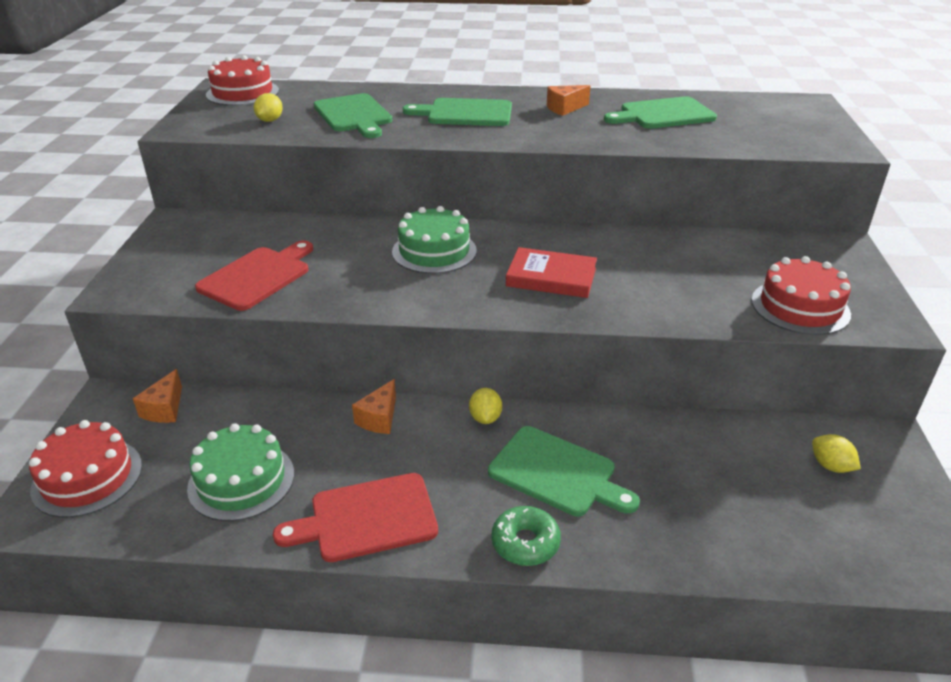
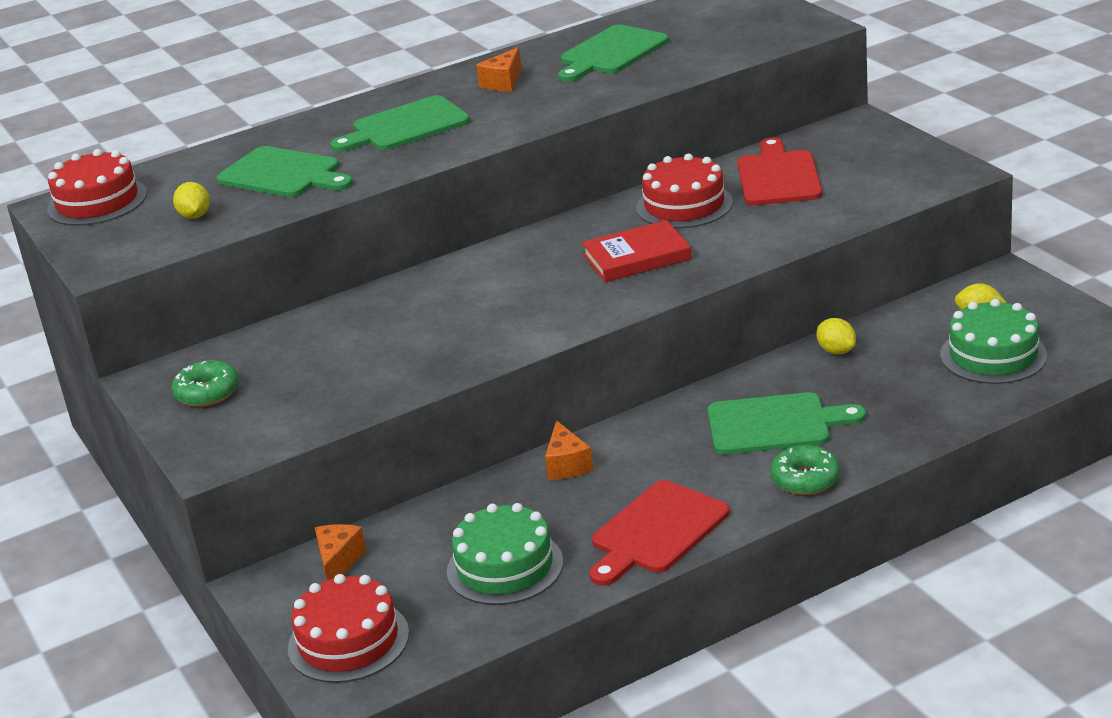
camera: 30 degrees left, 5 degrees down
(165, 409) = (338, 562): orange cheese -> orange cheese turned 150 degrees counterclockwise
(184, 244) = (207, 392): none -> green donut
(257, 276) = (343, 381): red cutting board -> red cutting board (778, 176)
(434, 251) = (491, 284): green cake -> green cake (993, 355)
(485, 418) = (664, 418): yellow lemon -> yellow lemon (836, 351)
(800, 307) = (875, 189): red cake -> red cake (684, 205)

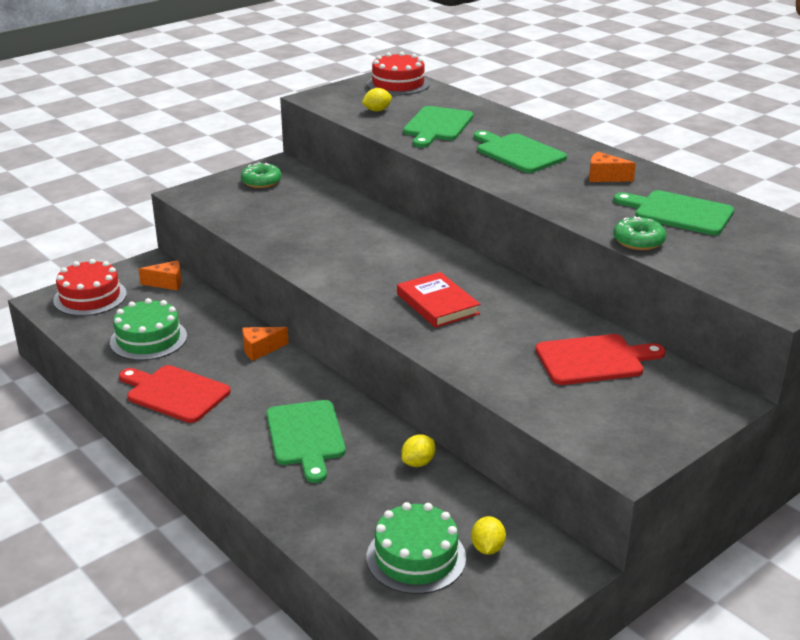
camera: 75 degrees right, 0 degrees up
(684, 205) = (529, 318): red cake -> none
(805, 479) = (228, 455): green donut -> green donut (638, 241)

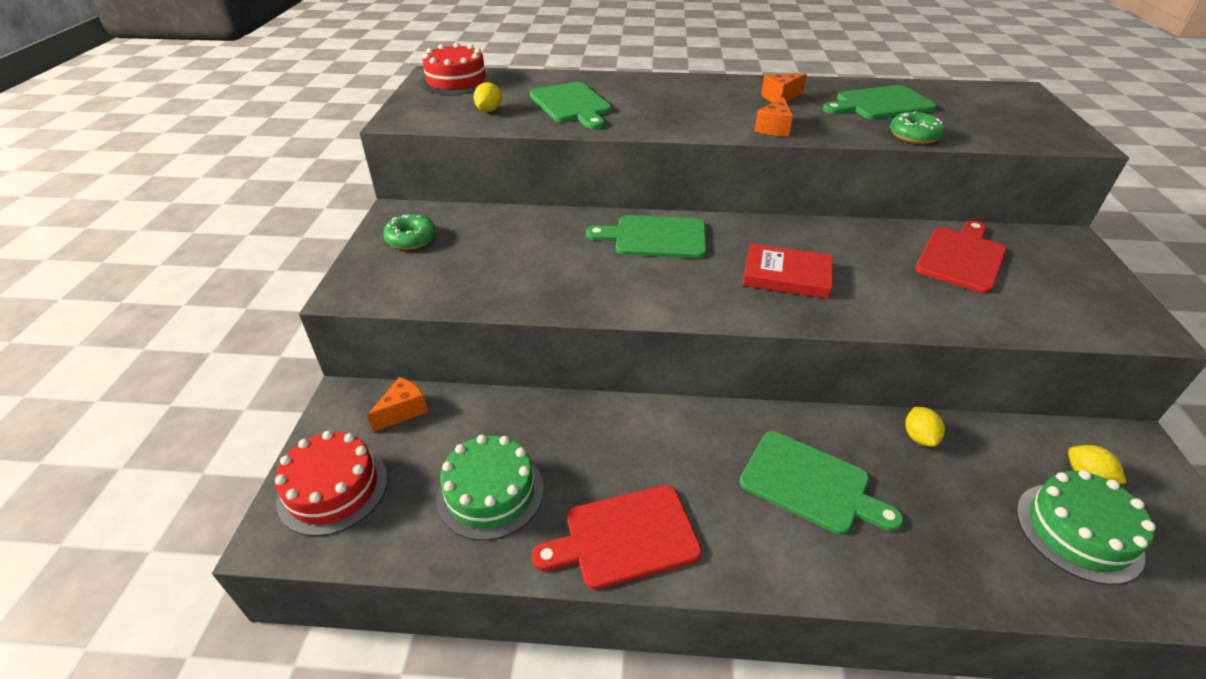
camera: 45 degrees left, 10 degrees up
(260, 349) = (620, 421): orange cheese -> orange cheese (774, 128)
(518, 153) = (682, 103): green cutting board -> green cutting board (655, 237)

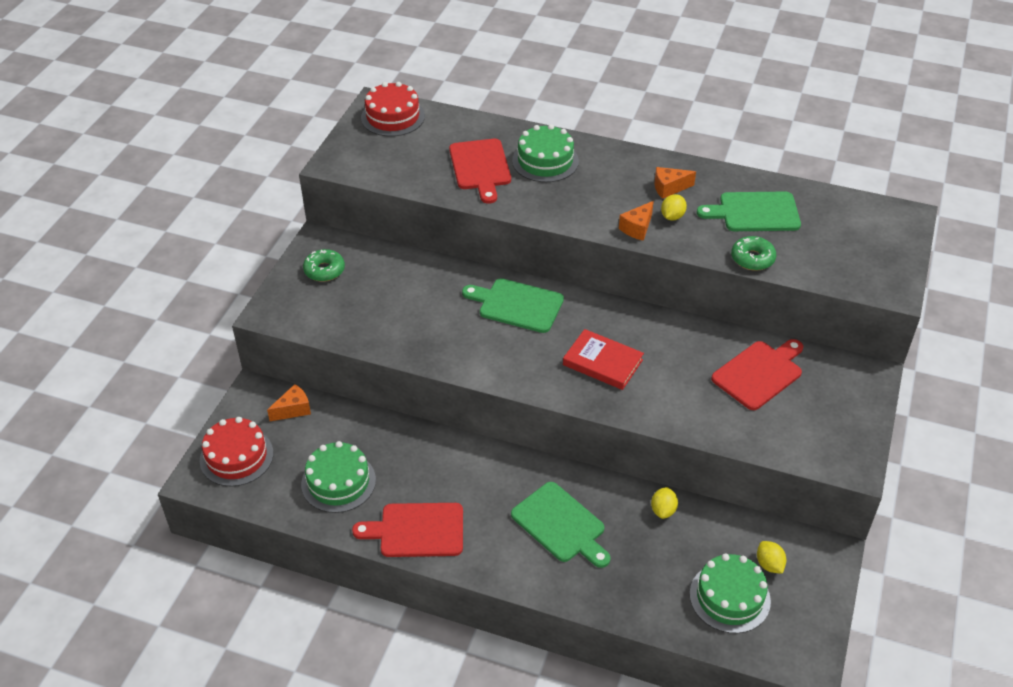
camera: 15 degrees right, 5 degrees up
(489, 110) = (408, 163): yellow lemon -> yellow lemon (672, 216)
(572, 105) = (480, 167): green cutting board -> red cutting board
(638, 93) = (545, 161): none -> green cake

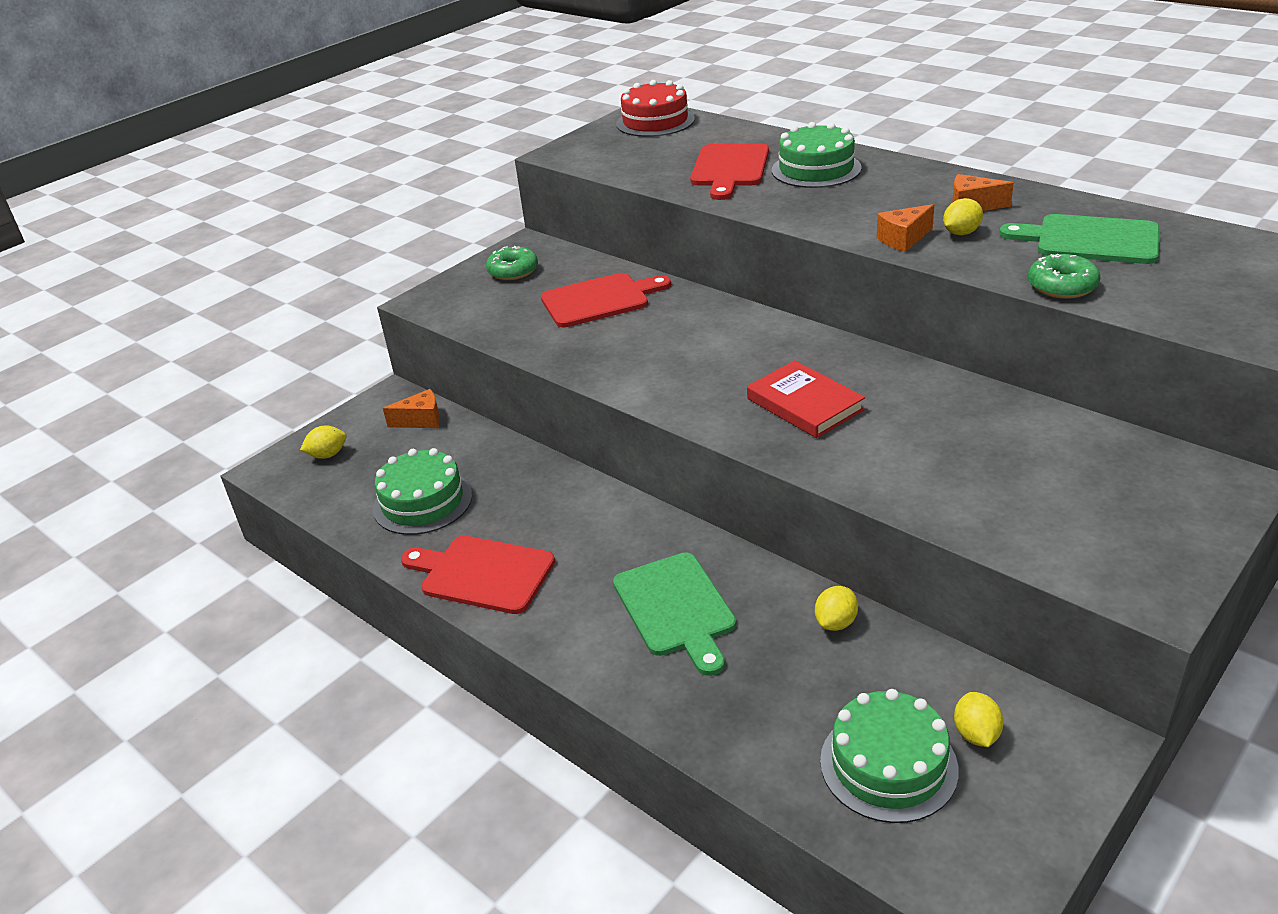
camera: 25 degrees right, 10 degrees down
(236, 457) = (327, 455): red cake -> yellow lemon
(517, 305) = (723, 330): green cutting board -> none
(759, 373) = (1039, 451): red cutting board -> red cutting board (600, 300)

